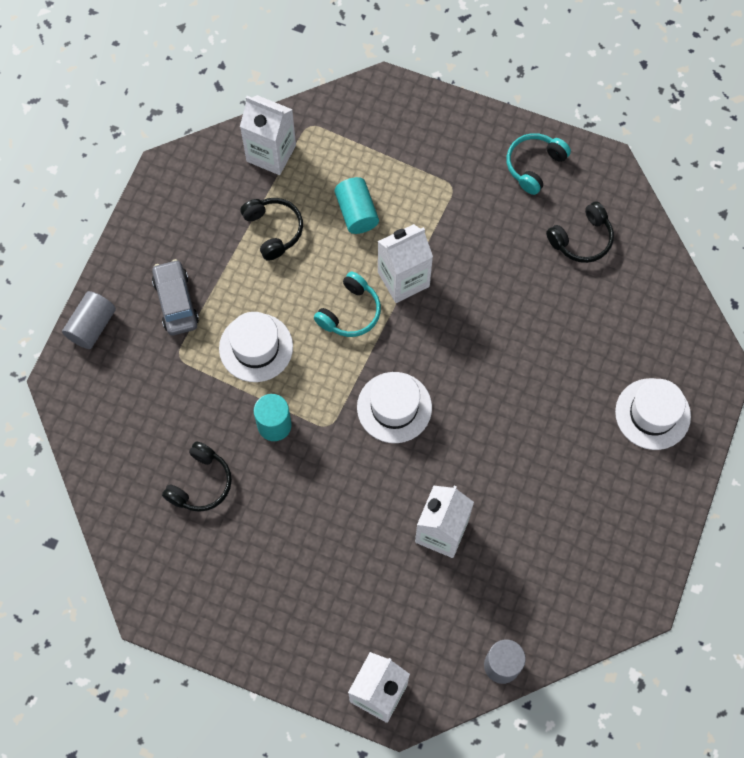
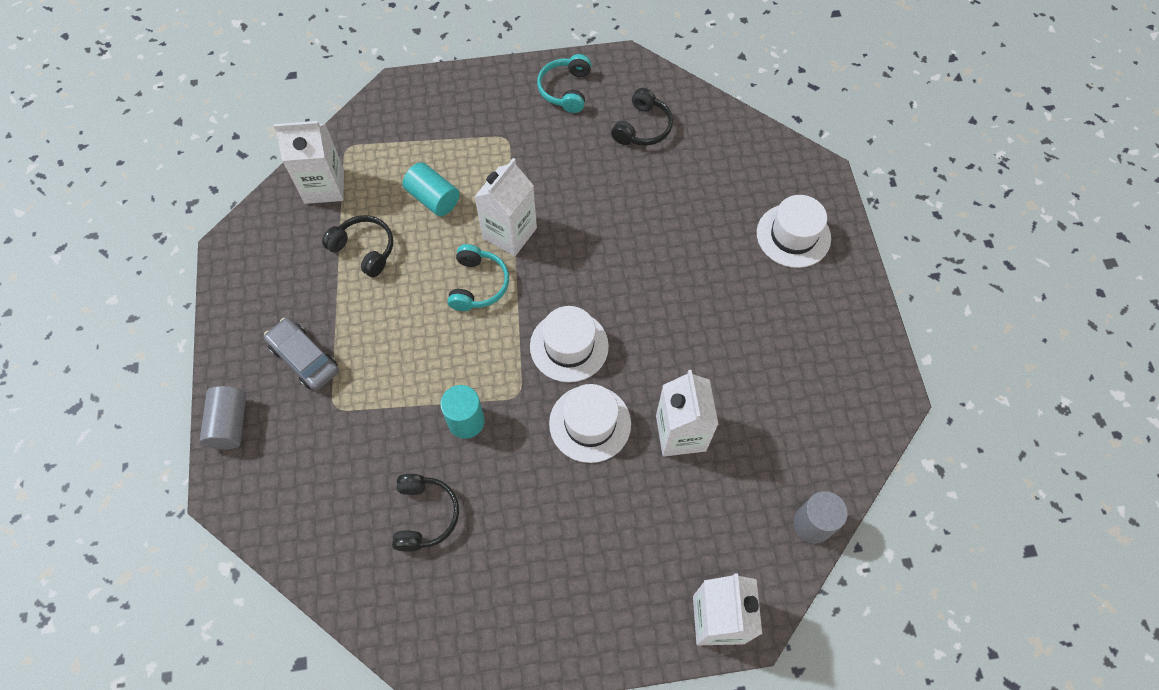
camera: 30 degrees left, 5 degrees down
(256, 347) = (407, 360): white hat -> white hat (590, 423)

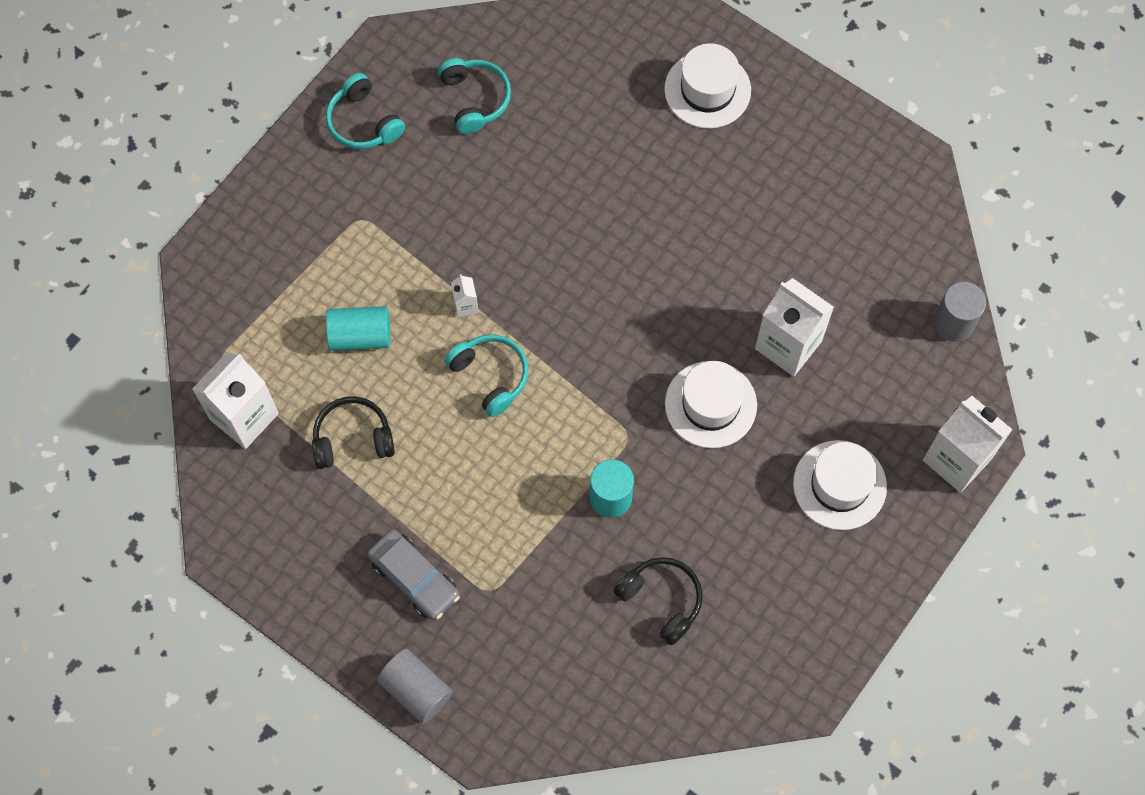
camera: 45 degrees left, 5 degrees up
(304, 358) = (414, 578): grey car -> grey car turned 135 degrees counterclockwise
(509, 233) = (465, 305): white carton -> white carton, size x0.45
(569, 346) = (625, 357): white hat -> white hat (839, 485)
(642, 127) = (475, 99): black headphones -> turquoise headphones

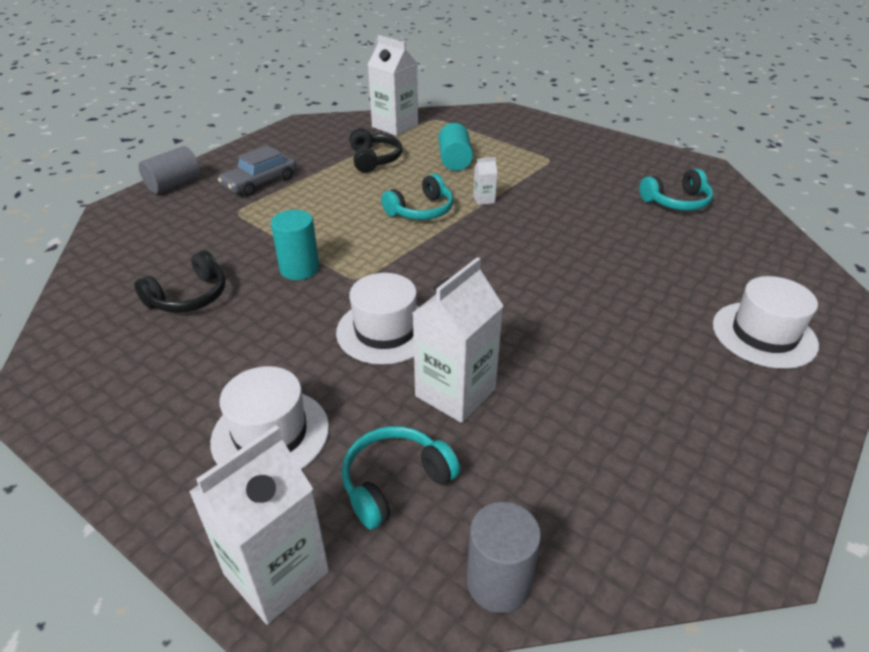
camera: 90 degrees right, 30 degrees down
(363, 122) = (632, 158): turquoise headphones -> turquoise headphones (395, 482)

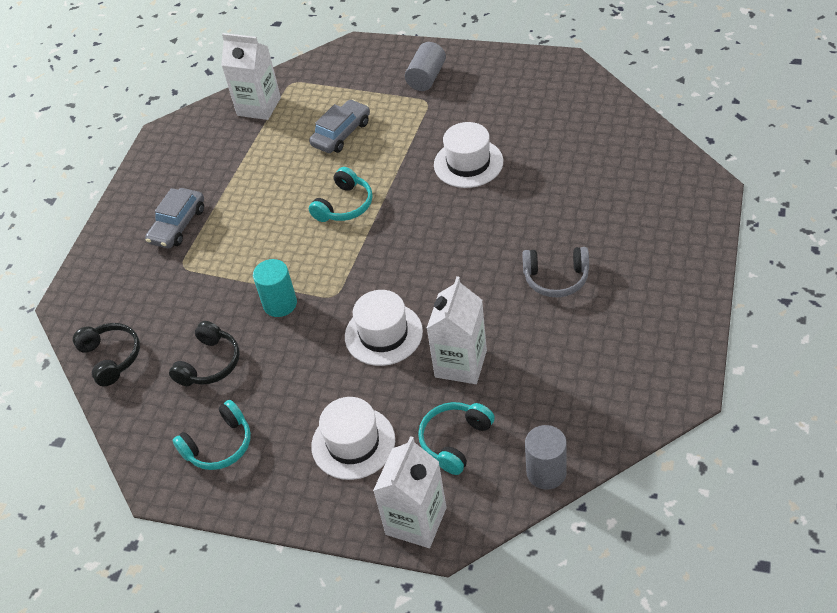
camera: 15 degrees left, 10 degrees up
(174, 184) = (98, 256): grey cylinder -> grey cylinder (426, 78)
(374, 159) = (266, 158): black headphones -> black headphones (111, 357)
(454, 160) = (341, 134): turquoise cylinder -> grey car
(484, 199) = (392, 173): white carton -> none
(619, 342) = (556, 278): none -> grey headphones
(676, 202) = (554, 117): turquoise headphones -> turquoise headphones (219, 445)
(764, 334) = (653, 233): white hat -> white hat (468, 163)

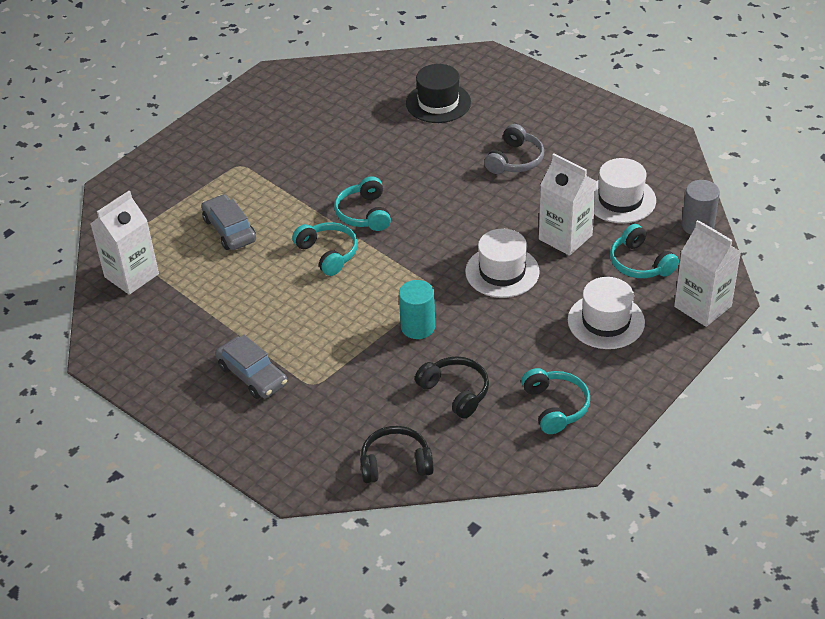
camera: 70 degrees left, 5 degrees down
(410, 205) = (364, 213): none -> turquoise headphones
(426, 78) = (207, 156): grey cylinder -> none
(468, 163) = (343, 165): white hat -> white hat (620, 200)
(606, 186) = (438, 103): none -> black hat

